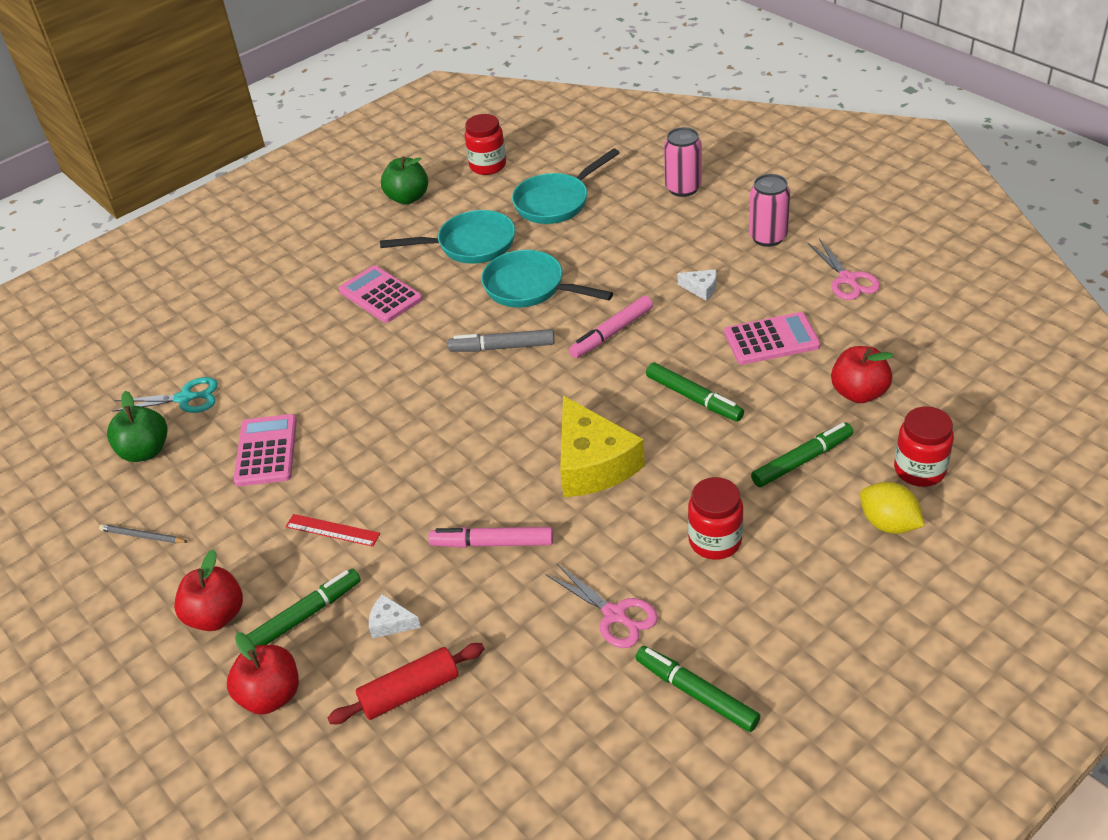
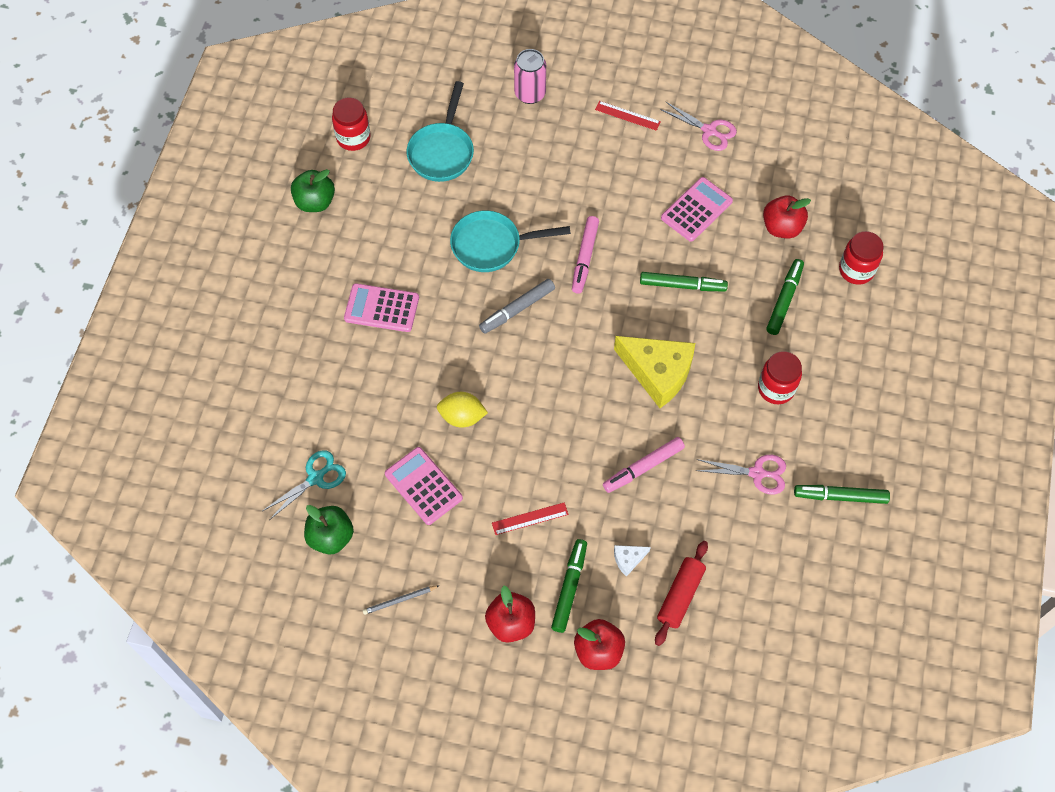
camera: 40 degrees left, 20 degrees up
(470, 245) = (410, 226): turquoise pan -> none
(701, 288) = (616, 187): white cheese -> none
(768, 237) = (627, 115): pink can -> red ruler
(888, 524) = (864, 320): yellow lemon -> yellow lemon (462, 417)

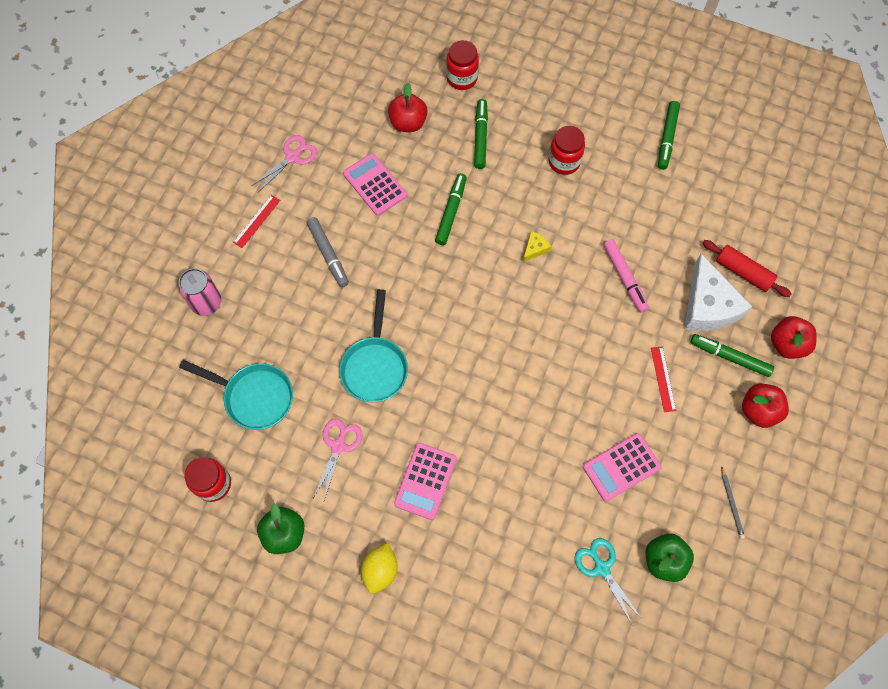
camera: 80 degrees left, 5 degrees up
(462, 417) = (555, 422): yellow lemon -> yellow lemon (380, 570)
(517, 309) = (450, 355): grey marker -> grey marker (328, 254)
(585, 258) = (406, 287): pink marker -> none
(628, 559) = (708, 306): white cheese -> white cheese, size x2.34
(657, 372) = (535, 249): yellow cheese -> yellow cheese, size x0.43
(757, 473) = (640, 192): pink scissors -> pink scissors (338, 446)
(784, 300) = (480, 137): green marker -> green marker turned 60 degrees clockwise

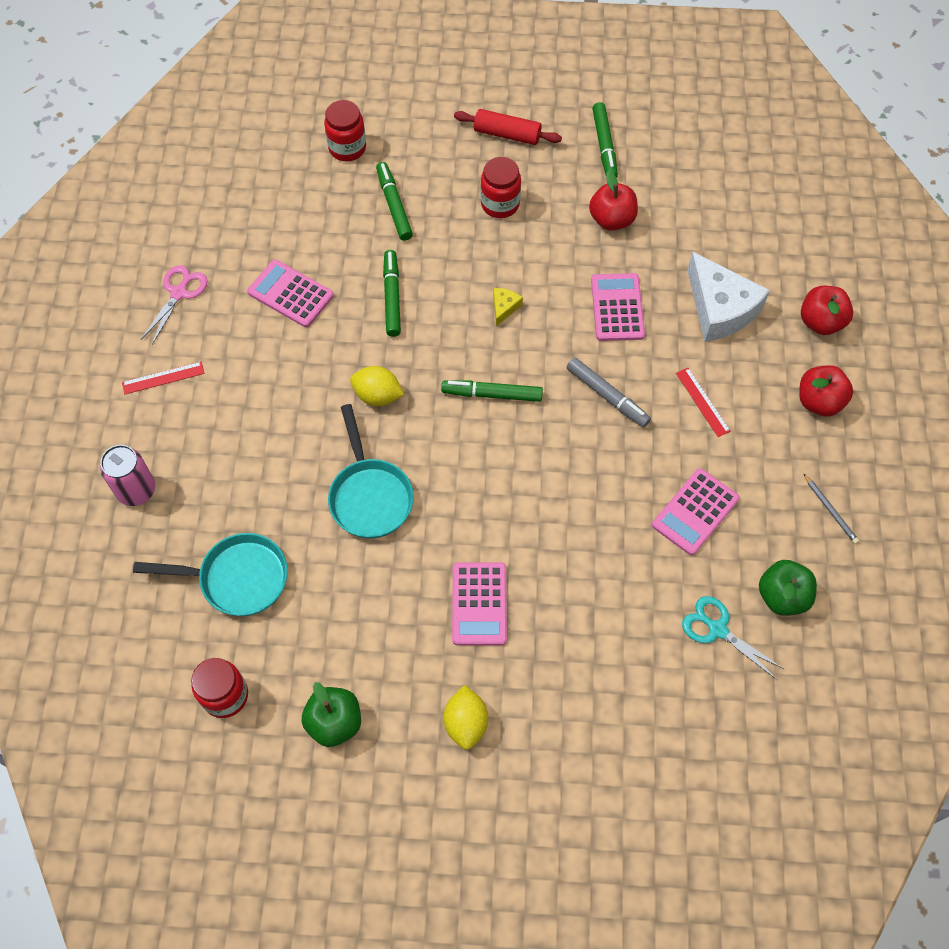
camera: 20 degrees left, 5 degrees down
(257, 221) = (163, 378): red ruler -> red ruler turned 60 degrees clockwise
(328, 254) = (265, 388): grey marker -> grey marker (607, 396)
(338, 446) = (361, 600): pink scissors -> none
(408, 123) = (303, 214): red apple -> red apple (611, 219)
(410, 288) = (378, 395): none -> yellow lemon
(624, 278) = (617, 308): pink marker -> pink calculator
(730, 357) = (765, 355): green marker -> green marker (492, 394)
(743, 272) = (743, 261): red rolling pin -> red rolling pin (507, 134)

